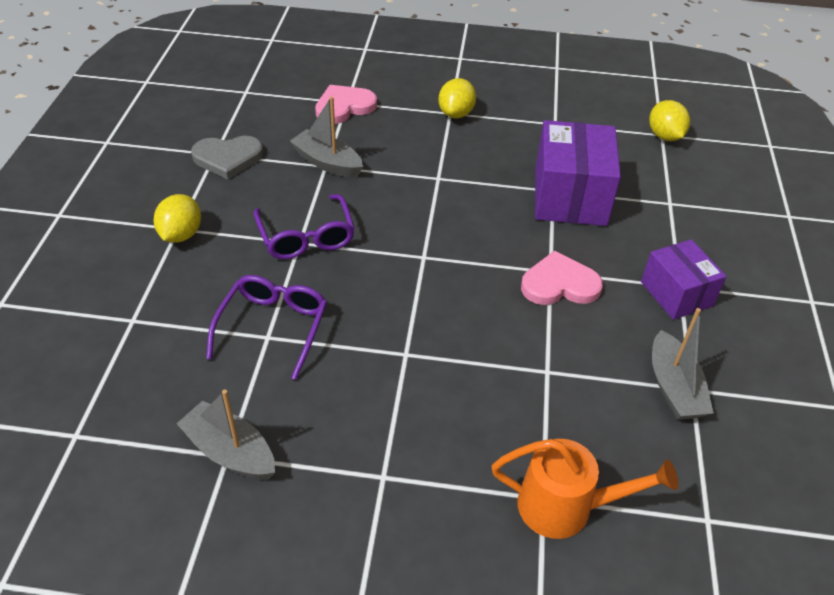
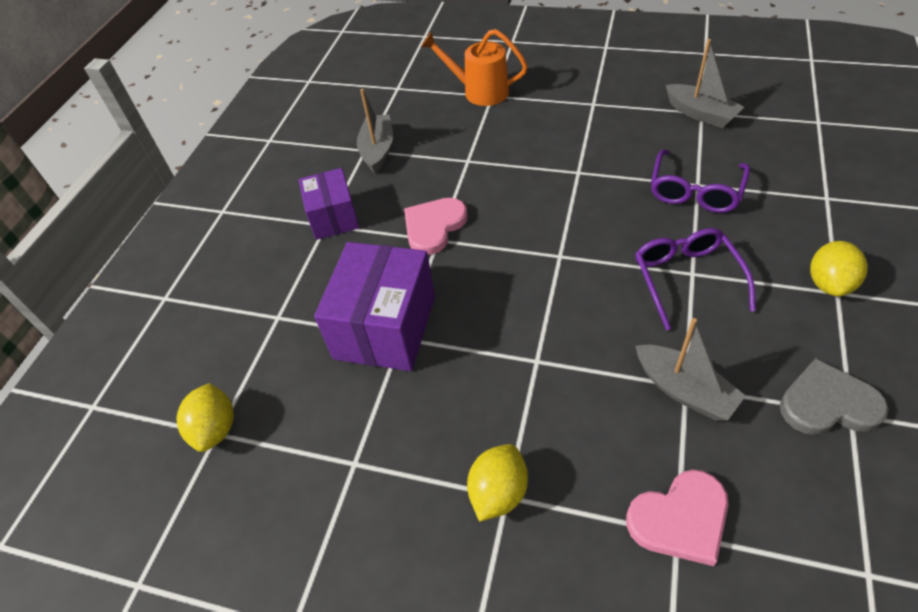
camera: 165 degrees left, 5 degrees up
(559, 284) = (434, 227): pink heart -> pink heart turned 120 degrees clockwise

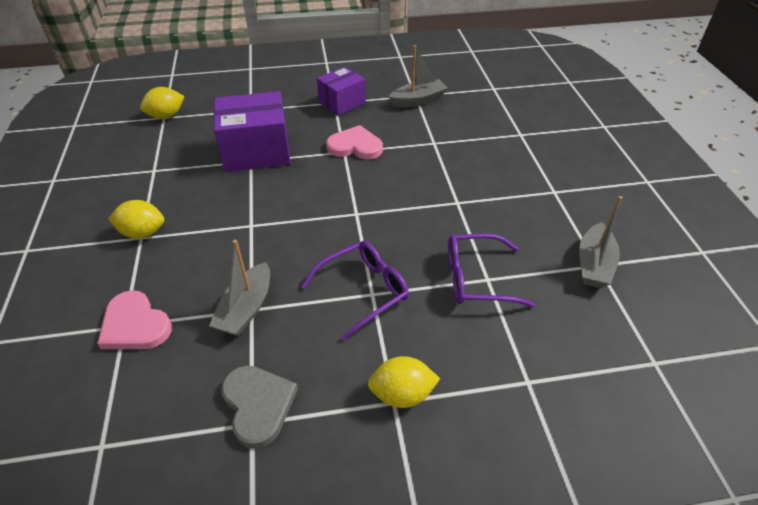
camera: 60 degrees right, 5 degrees down
(479, 91) = (520, 126): orange watering can -> none

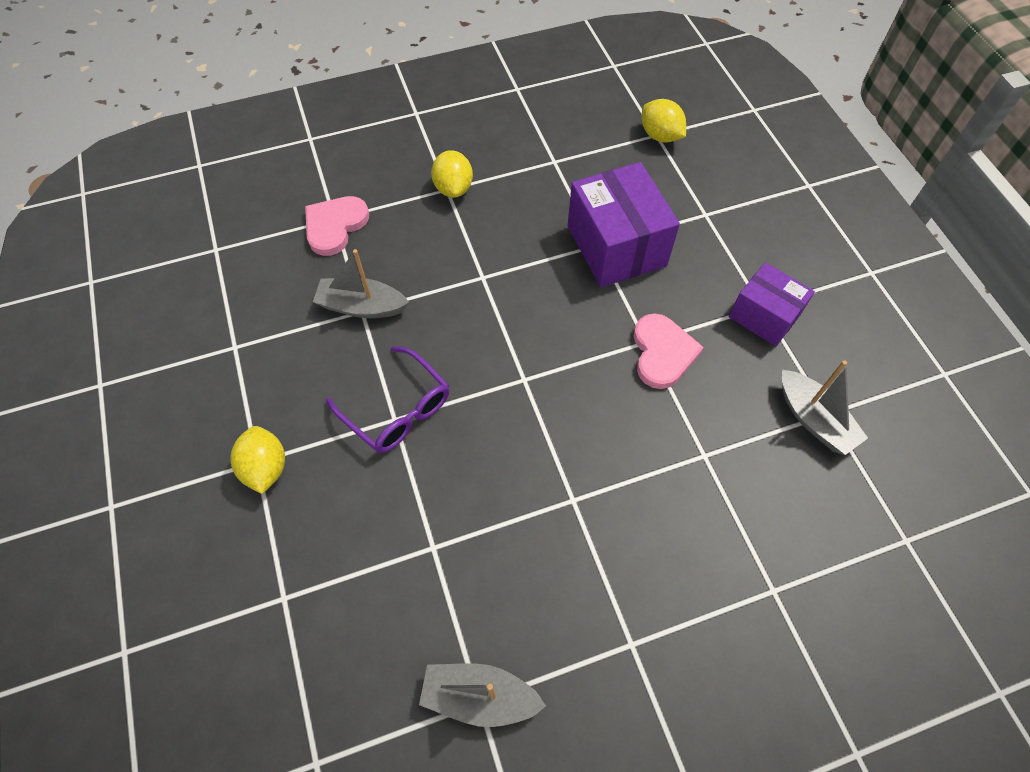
camera: 80 degrees right, 15 degrees up
(258, 405) = (252, 347): grey heart -> none
(477, 278) = (431, 534): purple glasses -> none

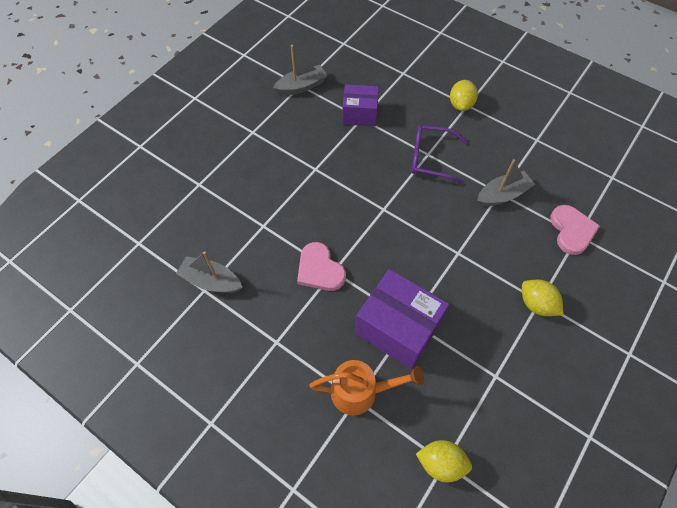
camera: 145 degrees right, 0 degrees up
(265, 468) = (461, 105): yellow lemon -> yellow lemon turned 60 degrees clockwise
(696, 216) = (361, 392): none -> orange watering can
(764, 316) = (271, 334): purple box -> purple box (359, 114)

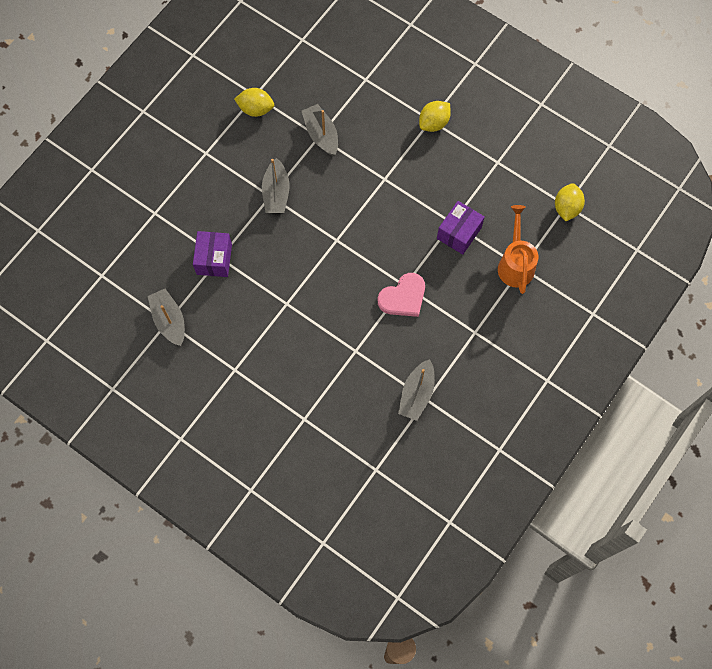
camera: 90 degrees left, 10 degrees up
(398, 328) = (459, 233): purple box -> purple box, size x0.62
(431, 158) = (276, 193): purple glasses -> grey boat
(461, 105) = (205, 159): yellow lemon -> yellow lemon (256, 109)
(571, 230) = (361, 83): pink heart -> none

